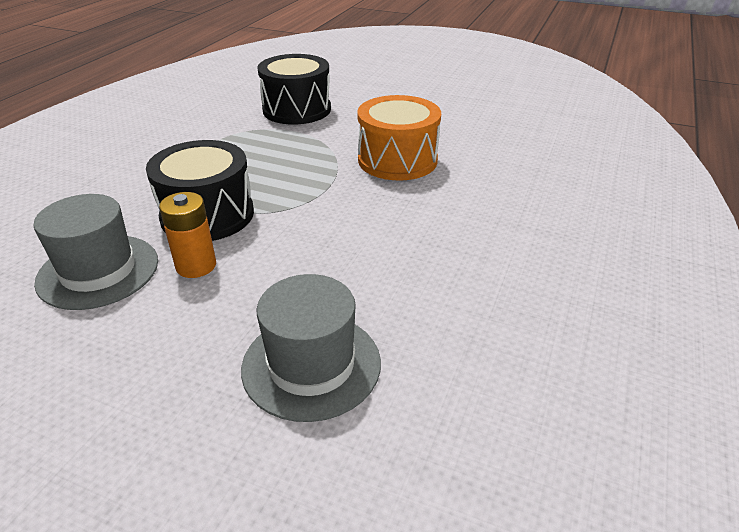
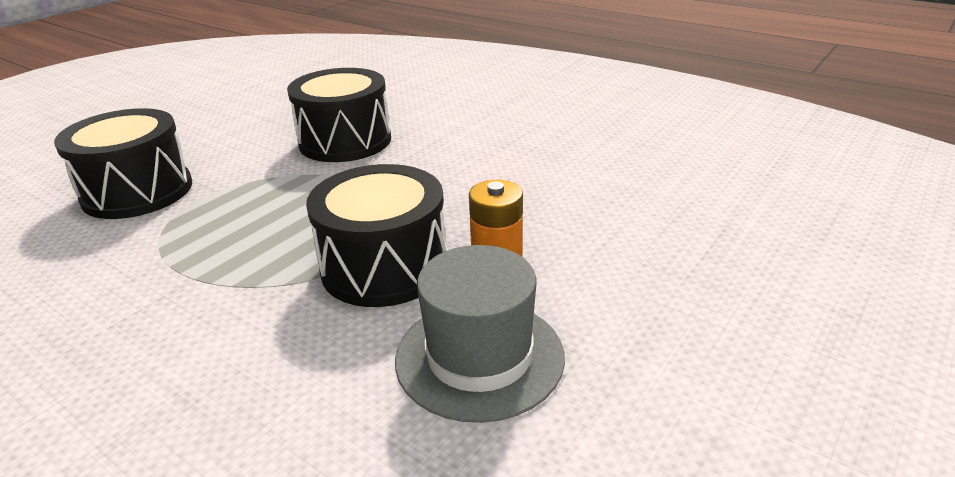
camera: 75 degrees left, 5 degrees down
(311, 365) = (668, 209): grey hat -> none
(397, 160) = (345, 141): orange drum -> black drum

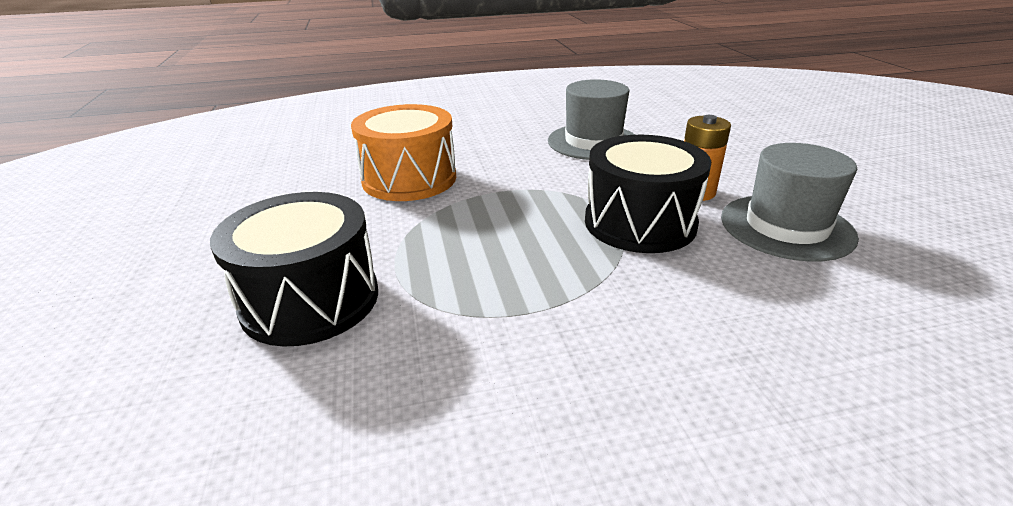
camera: 50 degrees left, 0 degrees up
(345, 141) = (409, 179): black drum -> orange drum
(544, 178) = (593, 142): none -> grey hat

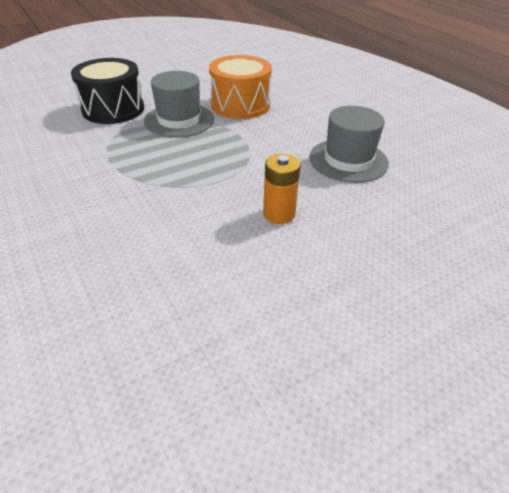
camera: 70 degrees right, 10 degrees up
(640, 223) = (217, 190): black drum -> none
(786, 227) = (238, 260): grey hat -> grey hat (179, 120)

